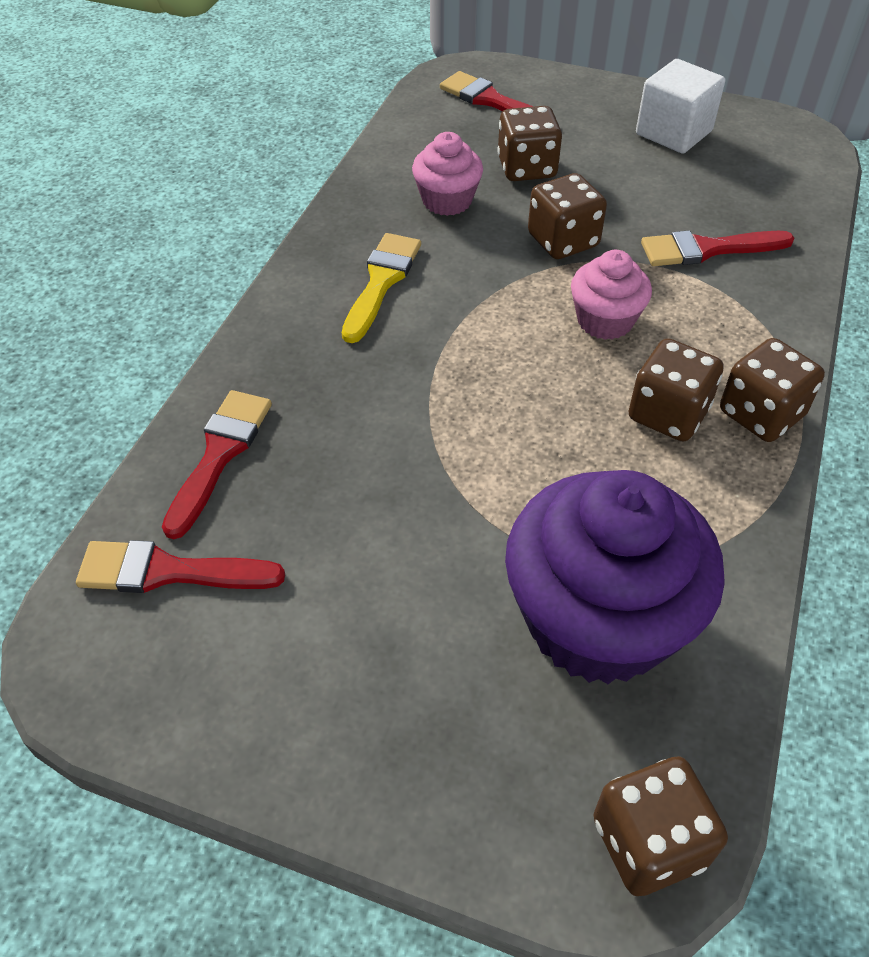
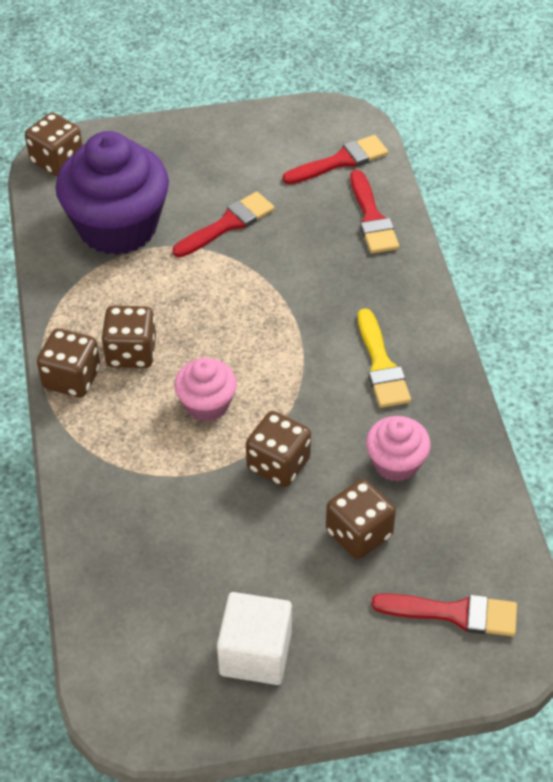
camera: 150 degrees right, 0 degrees up
(707, 249) = (161, 509): red brush -> red brush (228, 224)

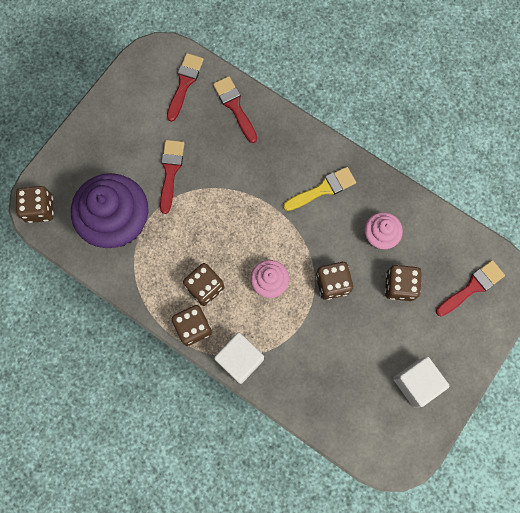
camera: 45 degrees left, 25 degrees up
(81, 450) = (240, 360): none -> white cube
(372, 218) = (235, 106): red brush -> red brush turned 150 degrees counterclockwise
(381, 365) = (323, 189): yellow brush -> yellow brush turned 60 degrees counterclockwise

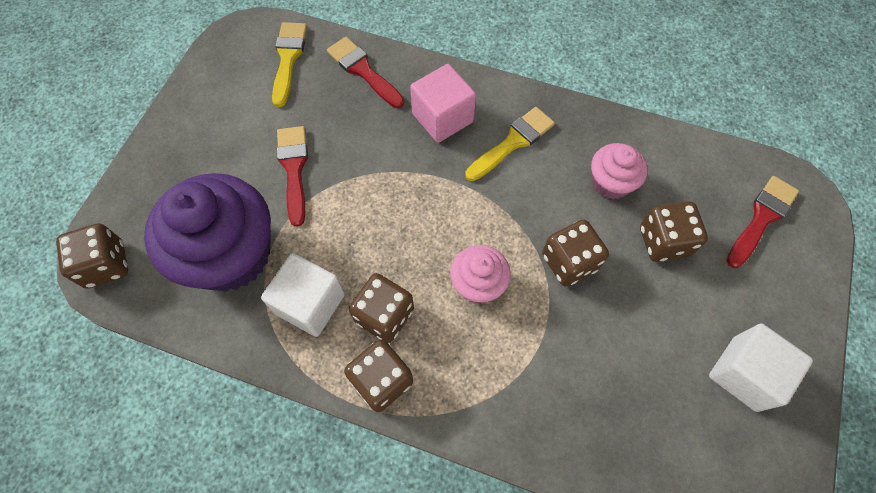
camera: 15 degrees left, 10 degrees down
(184, 83) = (288, 59): red brush -> yellow brush
(240, 360) = (468, 412): white cube -> white cube (310, 303)
(280, 158) = (442, 118): none -> pink cube

